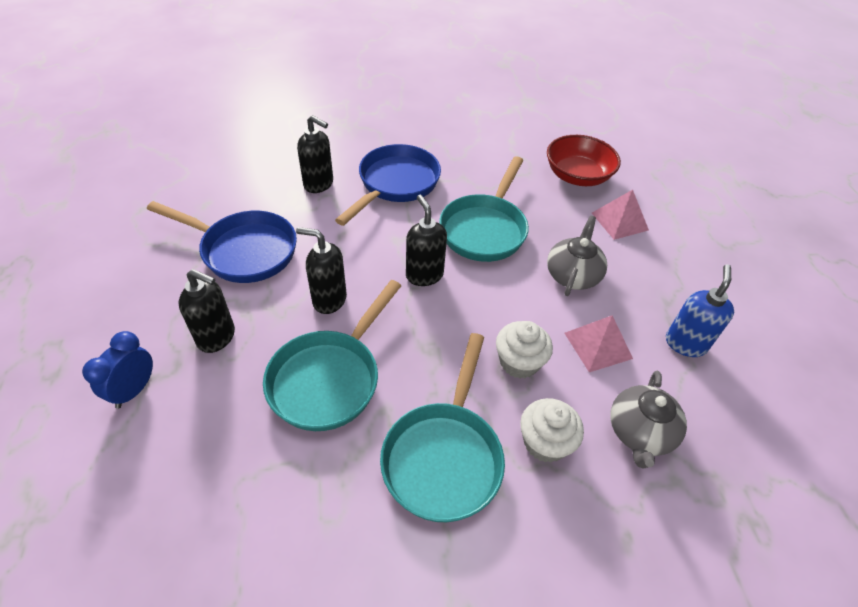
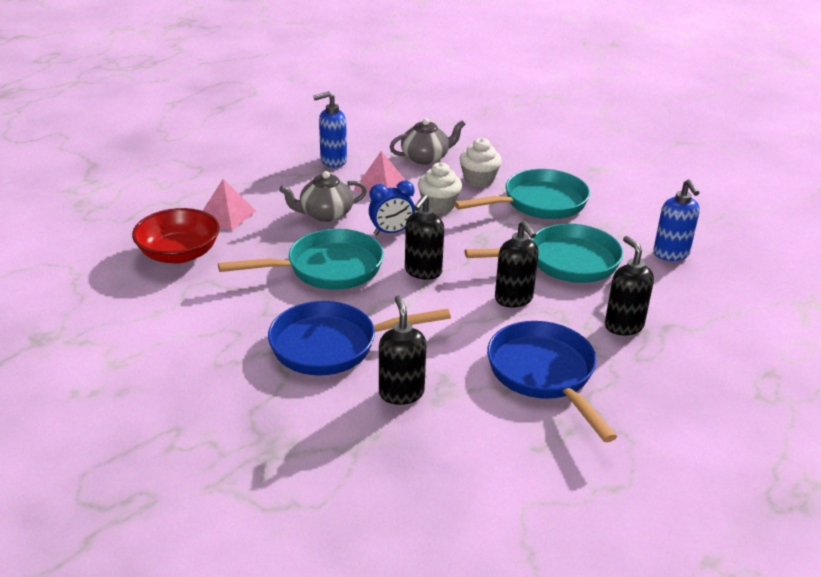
camera: 130 degrees left, 15 degrees down
(134, 390) = (708, 329): blue clock -> blue clock (391, 232)
(232, 487) = (671, 254): none -> blue soap dispenser

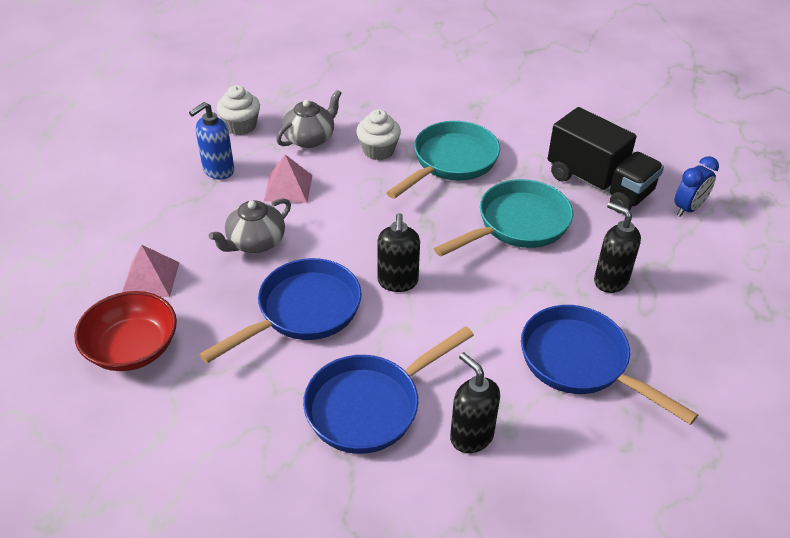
camera: 25 degrees left, 10 degrees up
(327, 269) = (302, 311): turquoise pan -> blue pan
(391, 232) = (336, 243): blue clock -> blue clock (688, 208)
(438, 205) = (360, 194): white cupcake -> white cupcake (241, 126)
(514, 299) = (500, 284): black soap dispenser -> none
(671, 254) = (599, 184): blue soap dispenser -> black truck

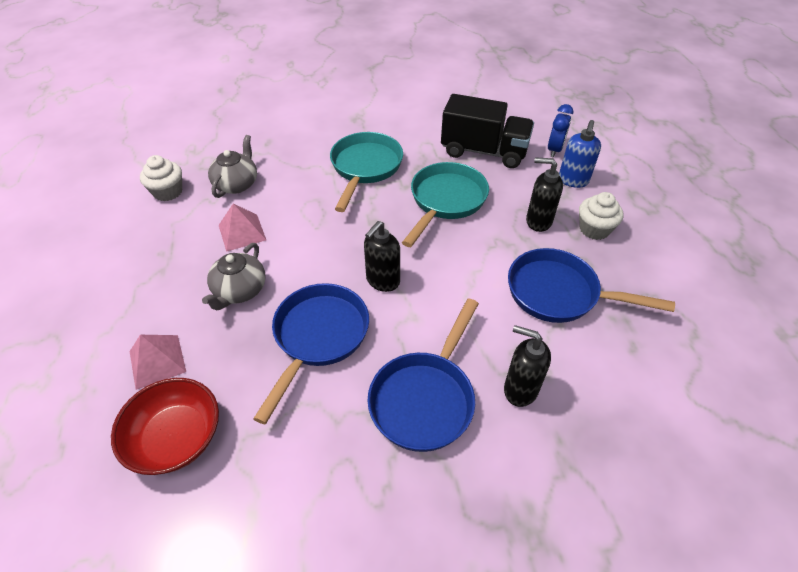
camera: 25 degrees left, 5 degrees up
(218, 170) = (168, 238): blue soap dispenser -> blue soap dispenser (573, 180)
(378, 150) = (301, 177): white cupcake -> white cupcake (594, 229)
(397, 282) = (382, 281): black soap dispenser -> black soap dispenser turned 60 degrees clockwise

